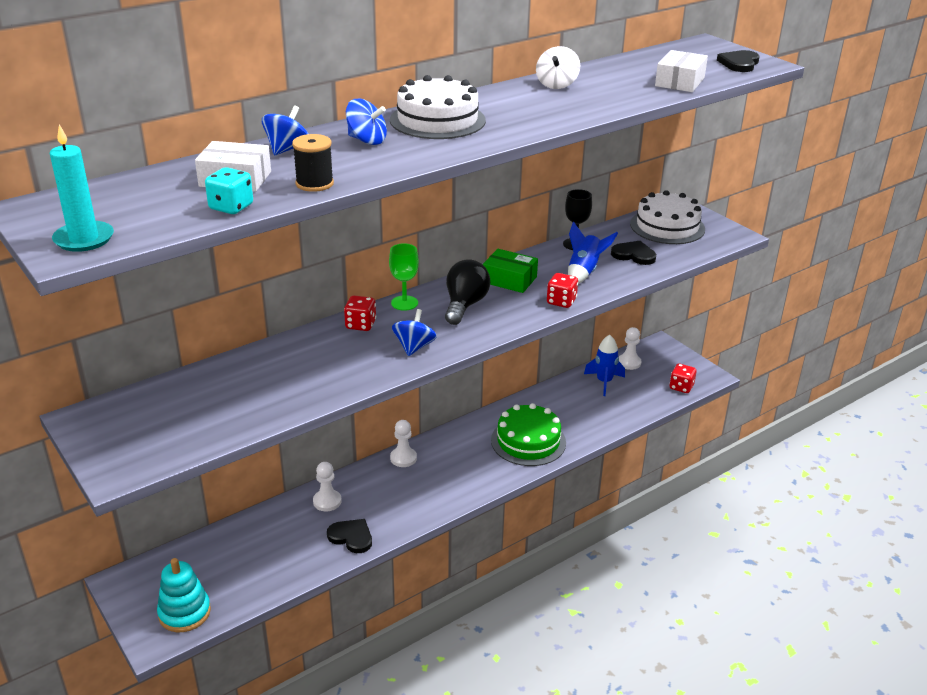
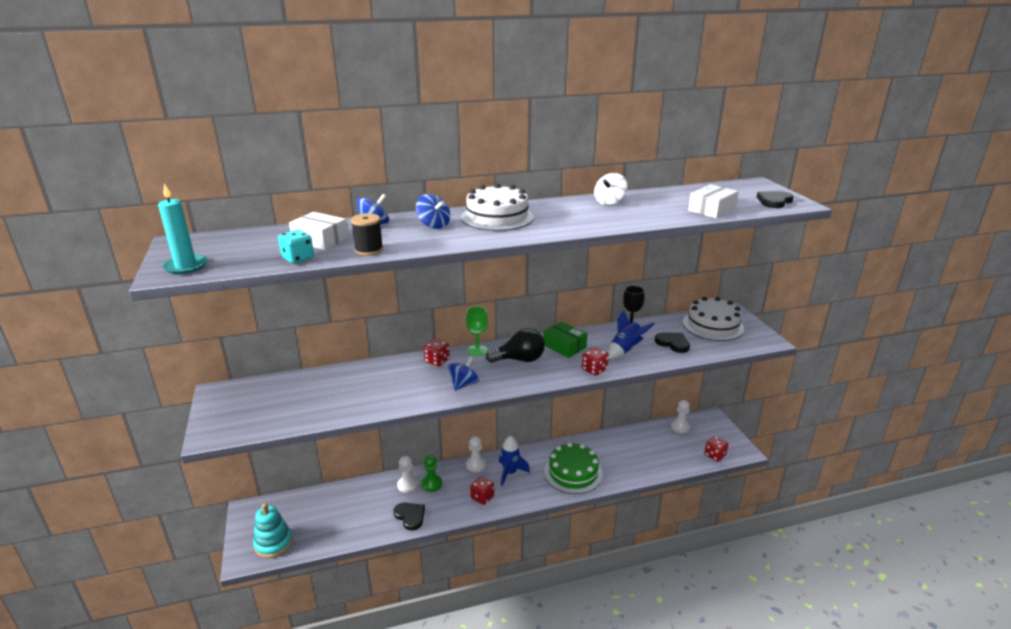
camera: 20 degrees right, 5 degrees down
(358, 493) = (432, 484): none -> green pawn
(431, 494) = (482, 497): none -> red dice
(464, 305) = (519, 359): black light bulb -> black light bulb turned 45 degrees clockwise
(604, 382) = (653, 438): blue rocket -> blue rocket (510, 473)

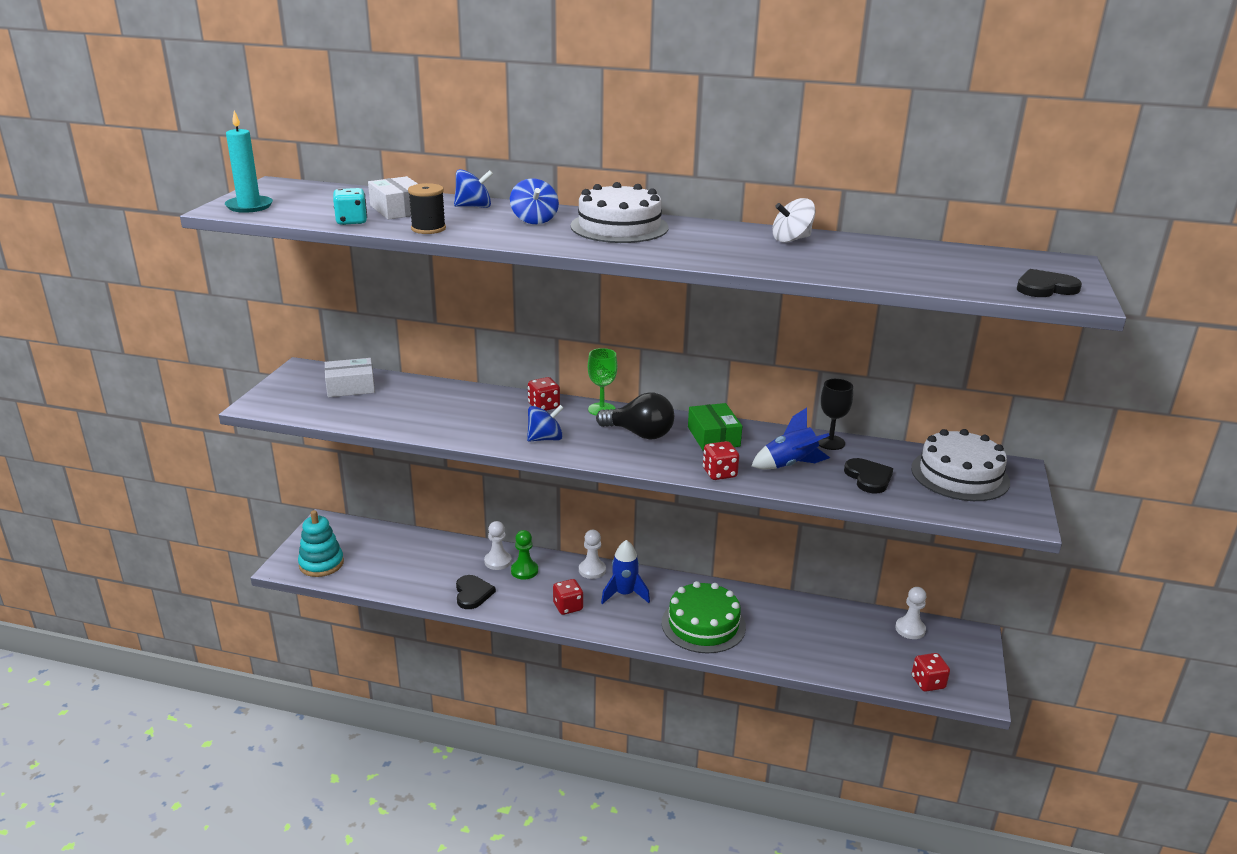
camera: 30 degrees right, 0 degrees up
(711, 210) = (921, 277): white box -> white box (350, 387)

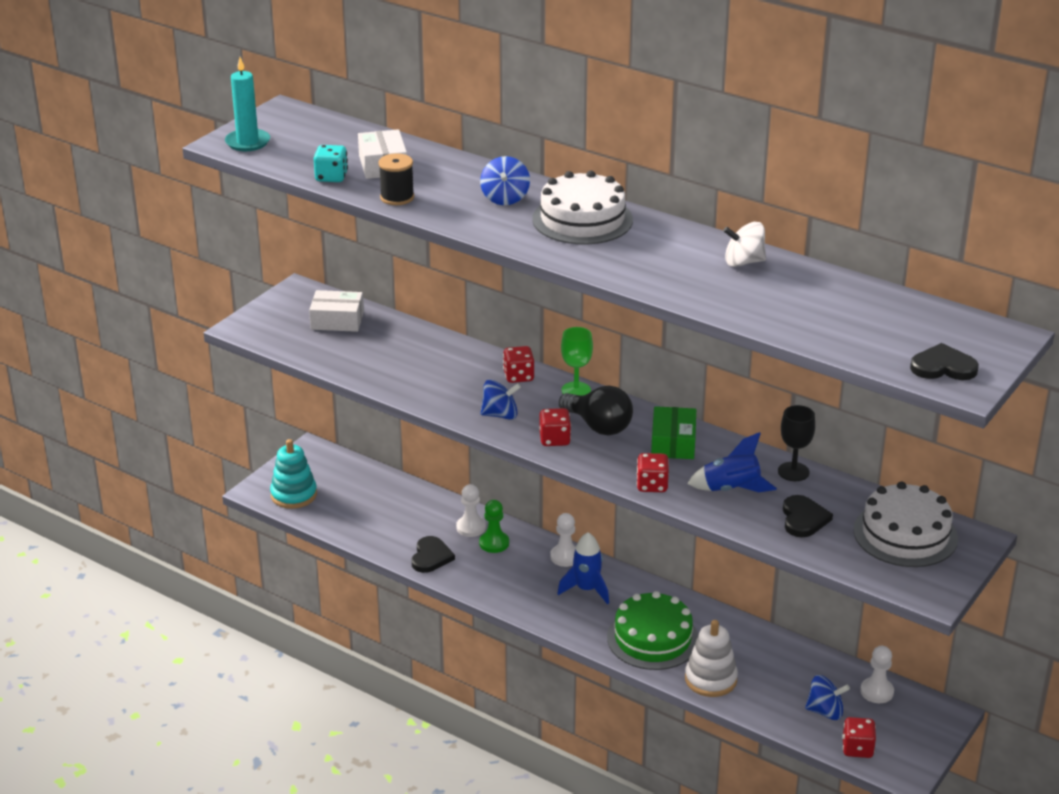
camera: 20 degrees right, 5 degrees up
(474, 207) = (457, 170): blue spinning top -> blue spinning top (825, 711)
(568, 607) = (521, 590): red dice -> red dice (554, 439)
(772, 649) = (710, 679): none -> white stacking toy

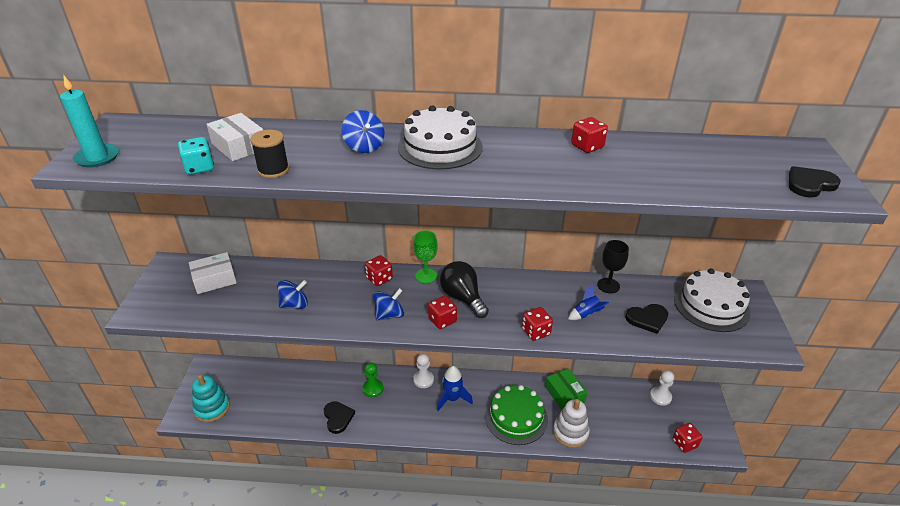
camera: 30 degrees left, 5 degrees up
(471, 527) = (350, 383): white pawn -> none
(598, 426) = (463, 298): black light bulb -> black light bulb turned 135 degrees counterclockwise
(673, 443) = (520, 292): green box -> green box (564, 394)
(731, 489) = (586, 314): blue rocket -> blue rocket, size x0.66
(743, 262) = (587, 147): white spinning top -> red dice
(803, 519) = (647, 319): black heart -> black heart turned 105 degrees clockwise
(825, 711) = (647, 424): blue spinning top -> blue spinning top (294, 304)

